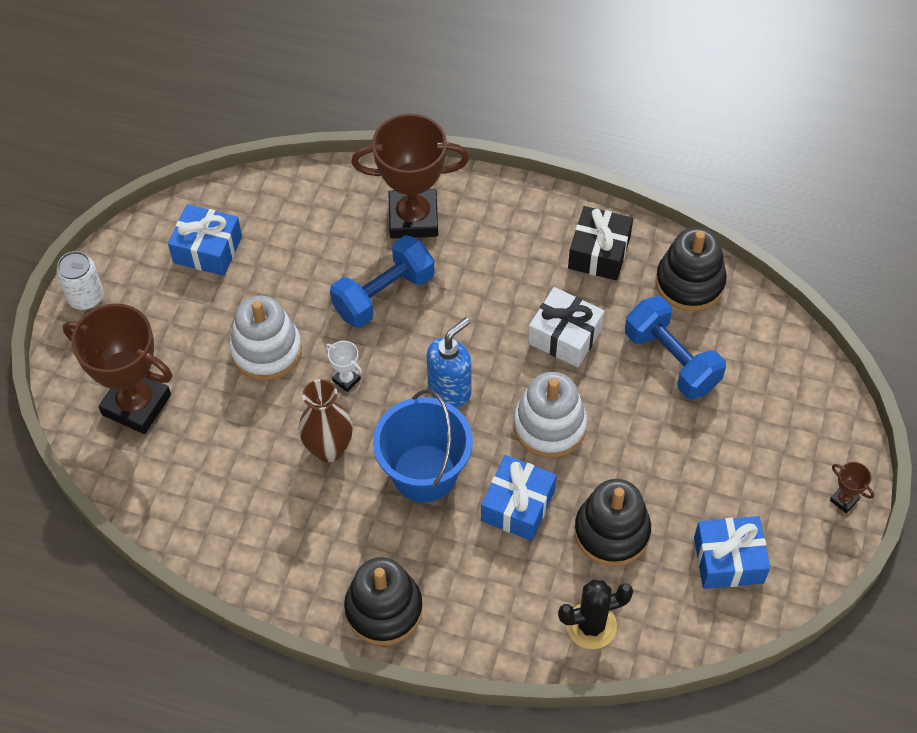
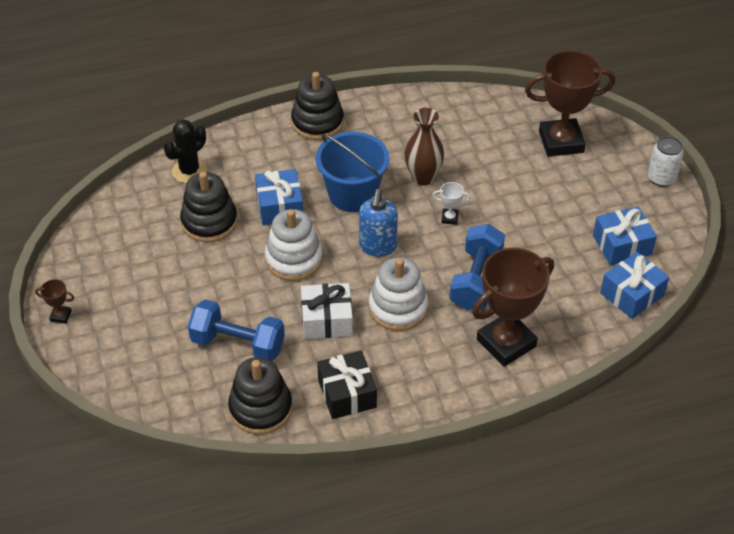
camera: 145 degrees right, 10 degrees down
(266, 350) = (517, 208): white stacking toy -> white stacking toy (398, 308)
(728, 560) = (123, 243): blue gift -> blue gift (632, 294)

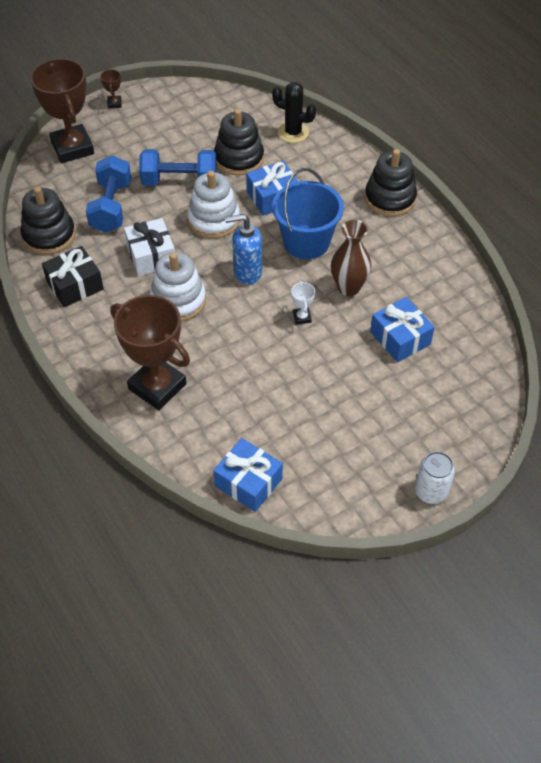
camera: 75 degrees right, 5 degrees up
(476, 280) = (228, 351): blue dumbbell -> blue dumbbell (179, 181)
(561, 142) = (448, 391): brown trophy -> brown trophy (72, 148)
(622, 245) = (315, 465): blue gift -> blue gift (400, 338)

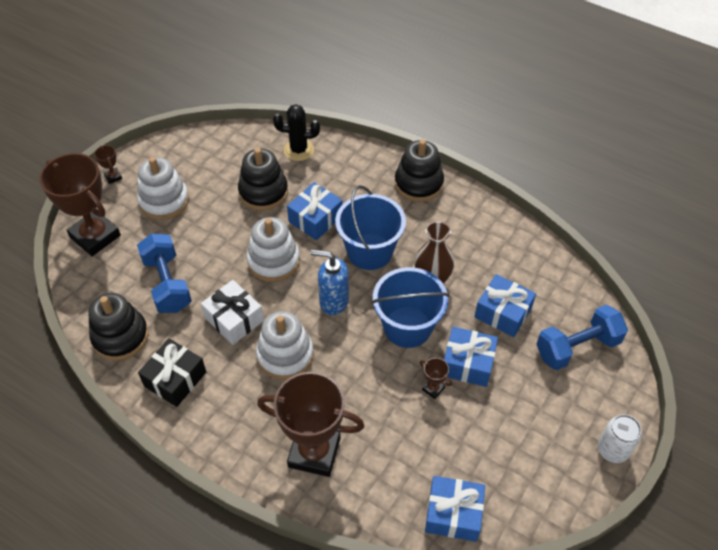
camera: 25 degrees left, 0 degrees up
(147, 138) = (164, 201): none -> white stacking toy
(179, 181) = (220, 234): blue dumbbell -> blue dumbbell (577, 347)
(247, 272) = (333, 301): blue soap dispenser -> blue soap dispenser turned 45 degrees clockwise
(293, 377) = (433, 389): none -> brown trophy
(302, 317) = (407, 327): white trophy -> blue bucket
(339, 368) = (467, 363): none -> blue gift

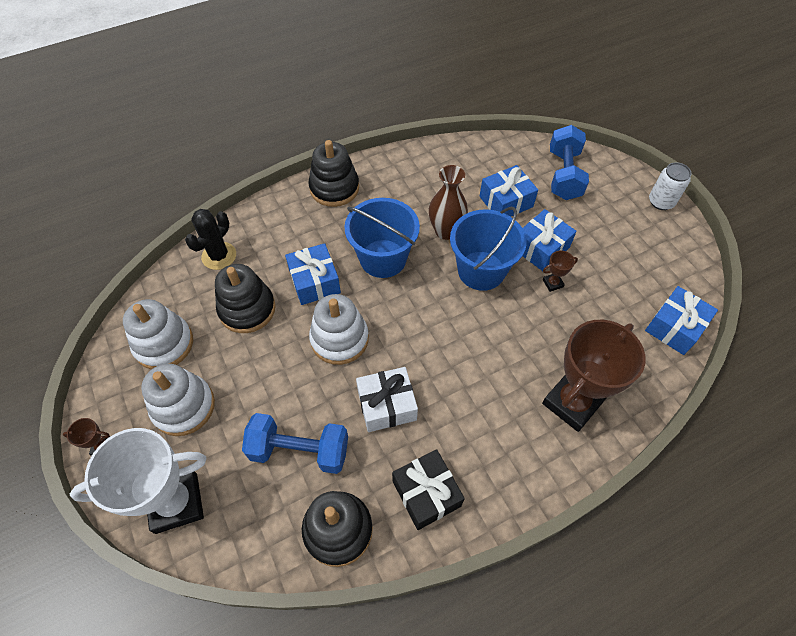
camera: 60 degrees left, 5 degrees up
(95, 236) = (176, 503): brown trophy -> white trophy
(285, 355) = (455, 379): white stacking toy -> white stacking toy (164, 344)
(333, 301) = (419, 312): blue soap dispenser -> none

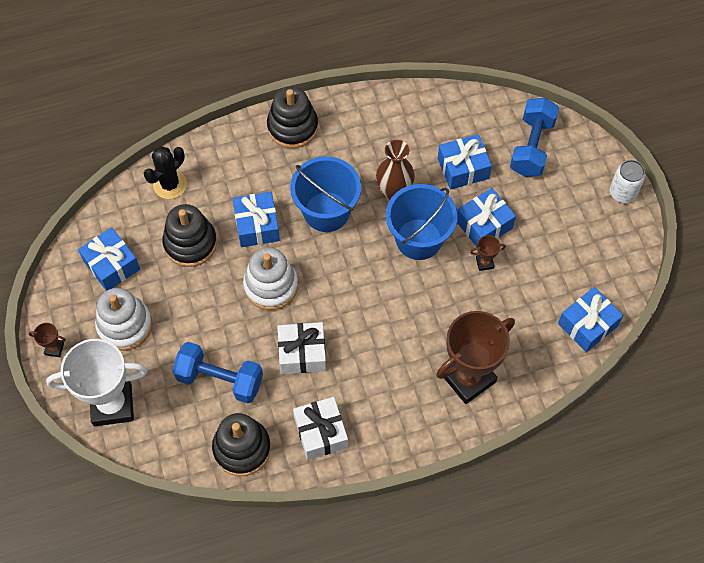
camera: 10 degrees right, 5 degrees up
(164, 344) = (111, 265): white stacking toy -> blue gift
(426, 493) = (320, 433): black gift -> white gift

